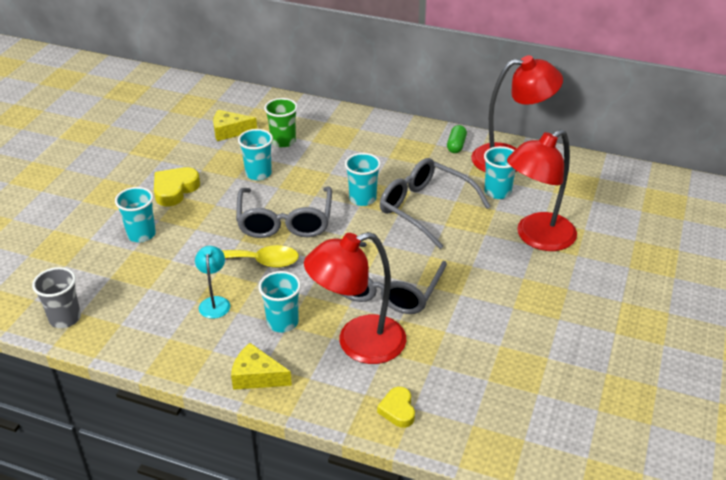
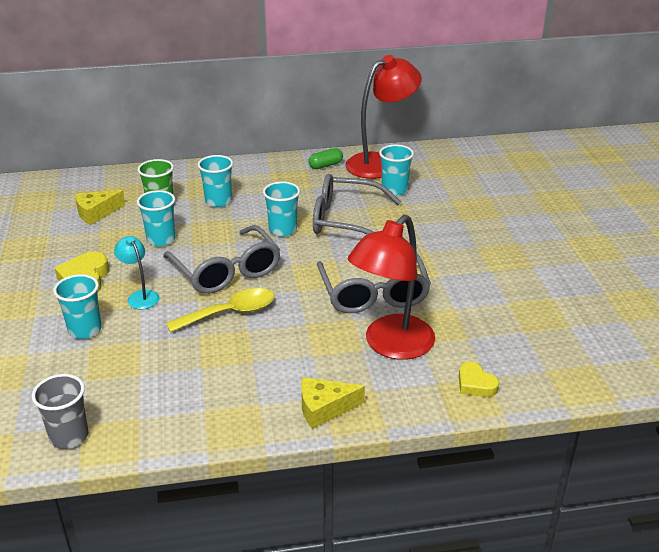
camera: 30 degrees left, 5 degrees down
(215, 302) = (222, 362): turquoise lamp -> turquoise lamp (140, 296)
(282, 322) = (305, 354): turquoise cup -> turquoise cup (218, 201)
(456, 145) = (325, 165): green capsule -> green capsule turned 75 degrees clockwise
(537, 238) = (458, 214): red lamp -> none

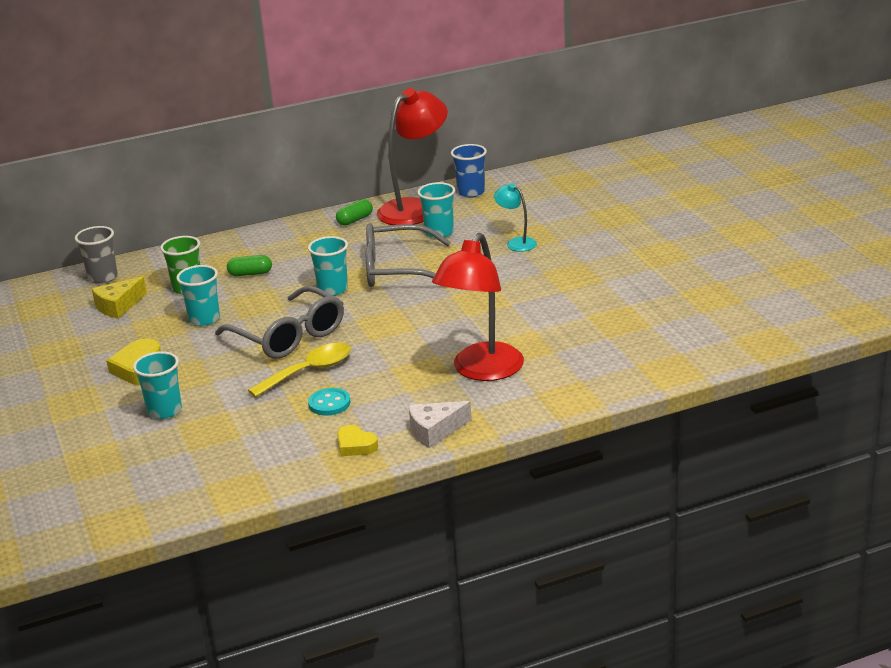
camera: 10 degrees left, 5 degrees down
(69, 436) = (196, 495): grey cup -> grey cup (103, 277)
(140, 296) = (208, 373): turquoise lamp -> turquoise lamp (516, 243)
(218, 201) = (250, 274): turquoise cup -> green capsule
(235, 353) = (329, 403): none -> turquoise button
(324, 408) = (435, 431): yellow cheese -> white cheese
(373, 294) = (450, 331): grey glasses -> none
(433, 156) = (471, 192): none -> blue cup
(475, 384) = (572, 387): yellow heart -> yellow heart (355, 445)

